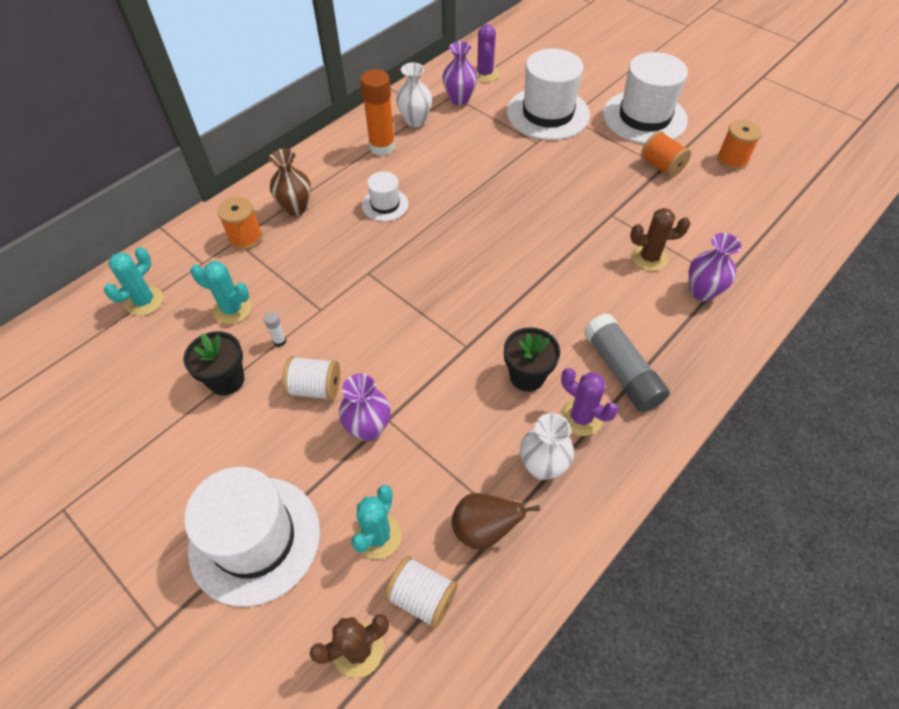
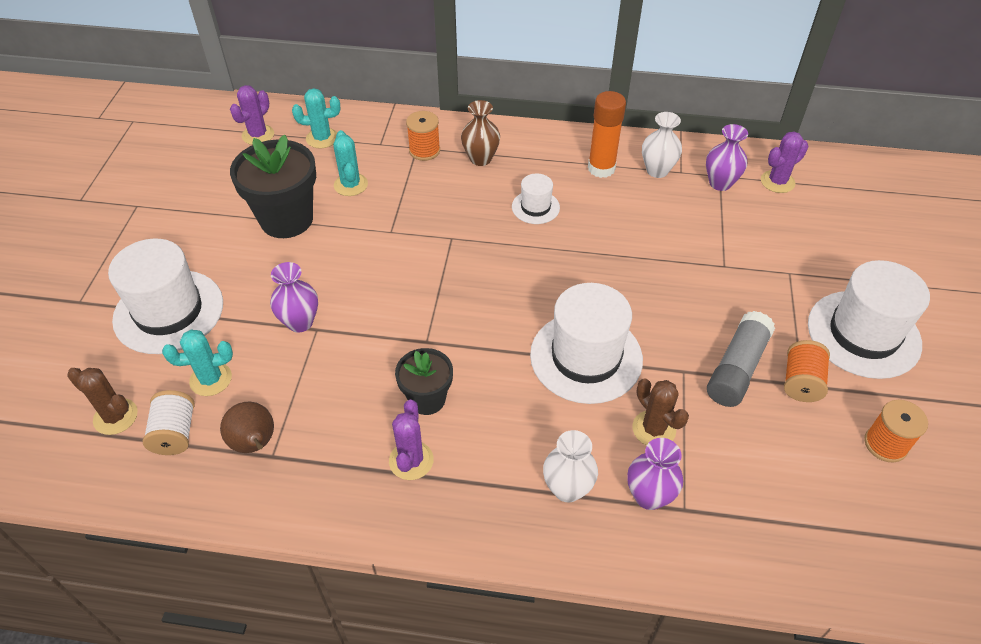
camera: 55 degrees right, 5 degrees down
(79, 350) = (258, 135): none -> purple cactus
(226, 380) = (286, 219): black flower pot -> black flower pot, size x1.70
(279, 341) = (342, 227): white glue stick -> none
(315, 388) = (314, 271): white spool -> none
(542, 466) = (340, 456): white vase -> white vase (567, 489)
(548, 113) = (775, 254): white hat -> white hat (586, 357)
(621, 371) = (487, 469): grey glue stick -> grey glue stick (737, 368)

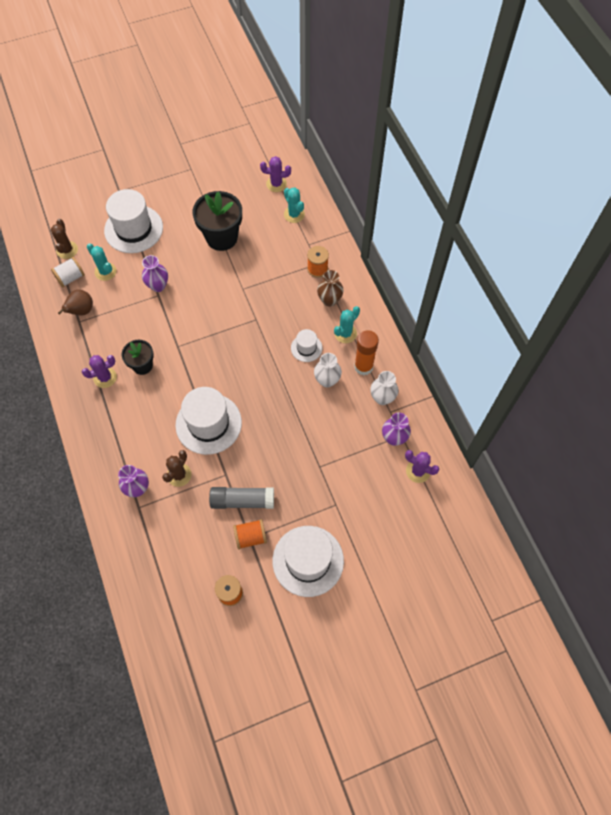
camera: 60 degrees right, 15 degrees up
(351, 185) = (266, 250): turquoise cactus -> turquoise cactus (345, 333)
(567, 489) = (123, 451): white vase -> white vase (327, 380)

